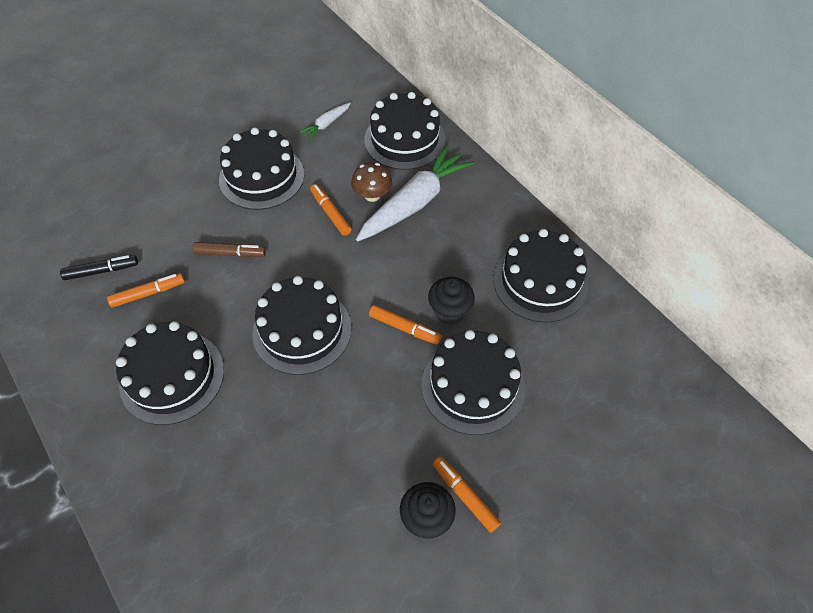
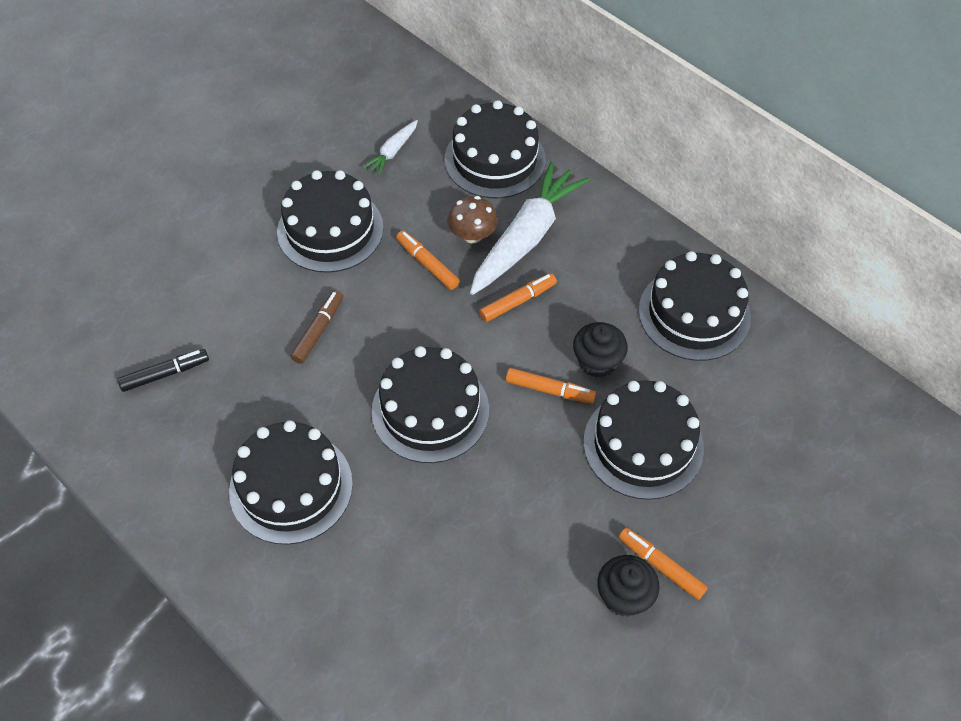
camera: 10 degrees left, 0 degrees up
(148, 293) = (232, 393): orange marker -> orange marker (518, 301)
(230, 253) = (318, 330): brown marker -> brown marker turned 60 degrees counterclockwise

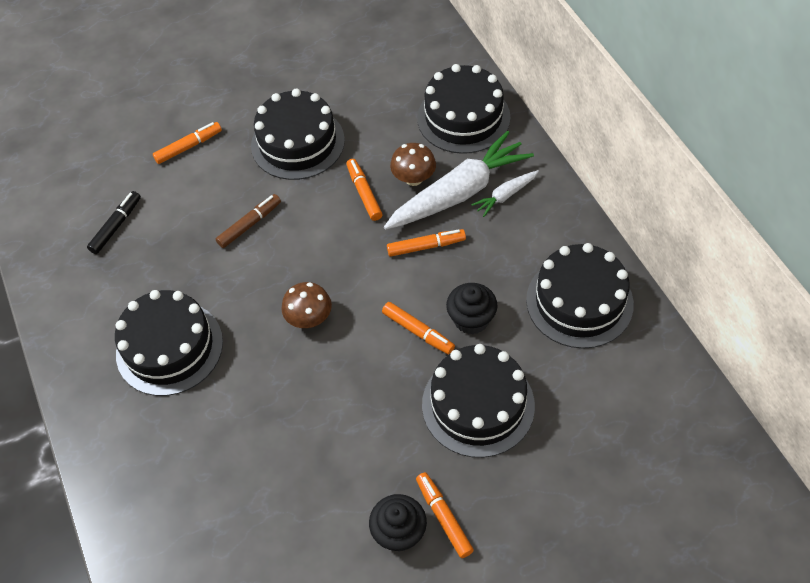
camera: 25 degrees right, 0 degrees up
(165, 374) = (116, 226): black marker -> black marker turned 60 degrees counterclockwise
(208, 265) = (189, 147): none -> orange marker
(392, 152) = (379, 90): white carrot -> white carrot (505, 196)
(430, 410) = (309, 318): black cake -> brown mushroom

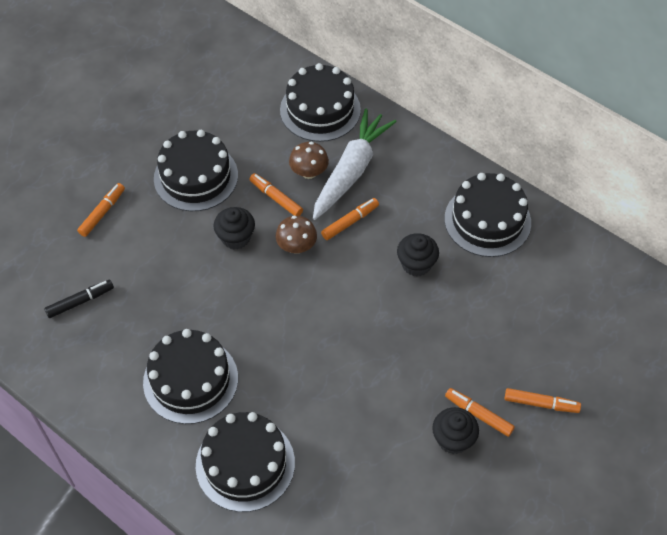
camera: 30 degrees left, 0 degrees up
(116, 226) = (80, 301): black marker -> black marker turned 60 degrees clockwise
(250, 224) = (196, 257): brown marker -> none
(300, 219) = (236, 237): none -> black cupcake
(309, 318) = (291, 312): brown mushroom -> brown mushroom (296, 246)
(418, 331) = (382, 289): orange marker -> orange marker (541, 404)
(478, 405) = (457, 325): black cake -> black cake (245, 464)
(505, 196) = (388, 161): white carrot -> none

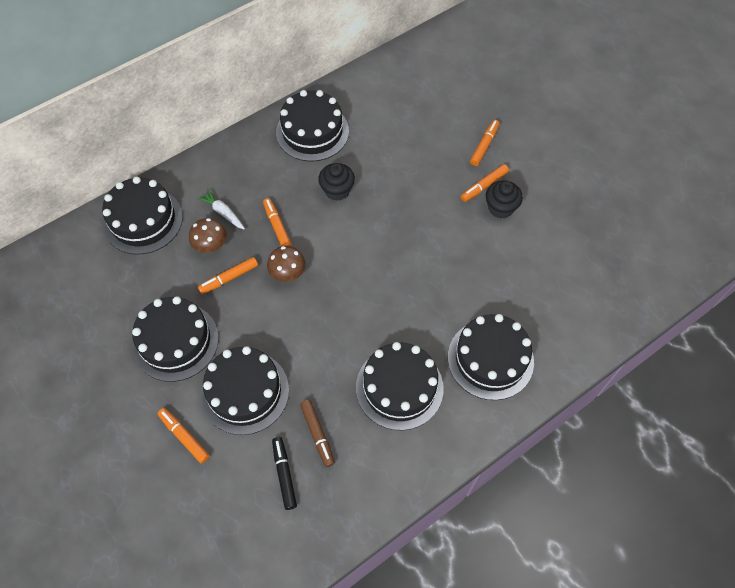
camera: 75 degrees left, 5 degrees up
(125, 319) = (317, 434): none -> brown marker
(156, 247) = (245, 392): none -> black cake
(236, 237) = (260, 320): black cupcake -> none
(351, 170) = (223, 212): white carrot -> white carrot, size x0.46

